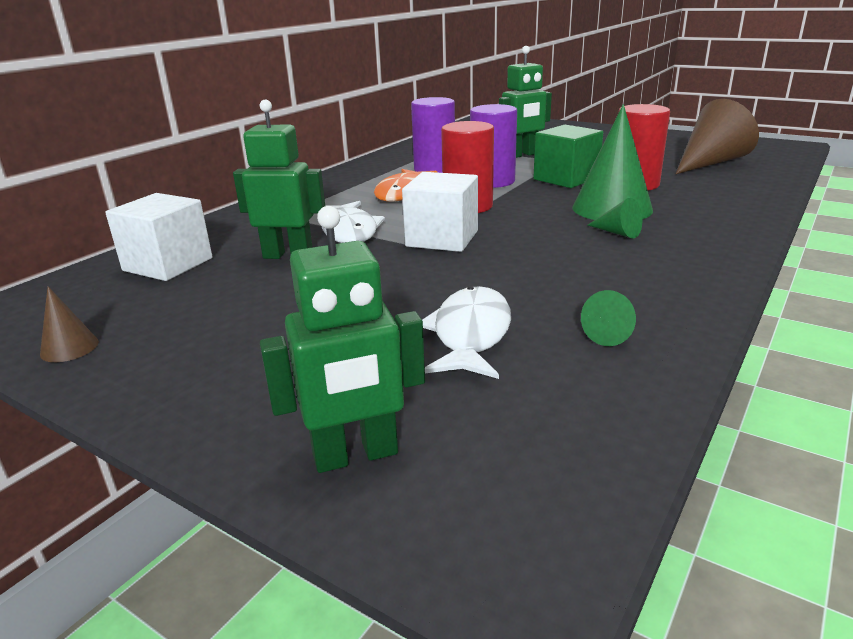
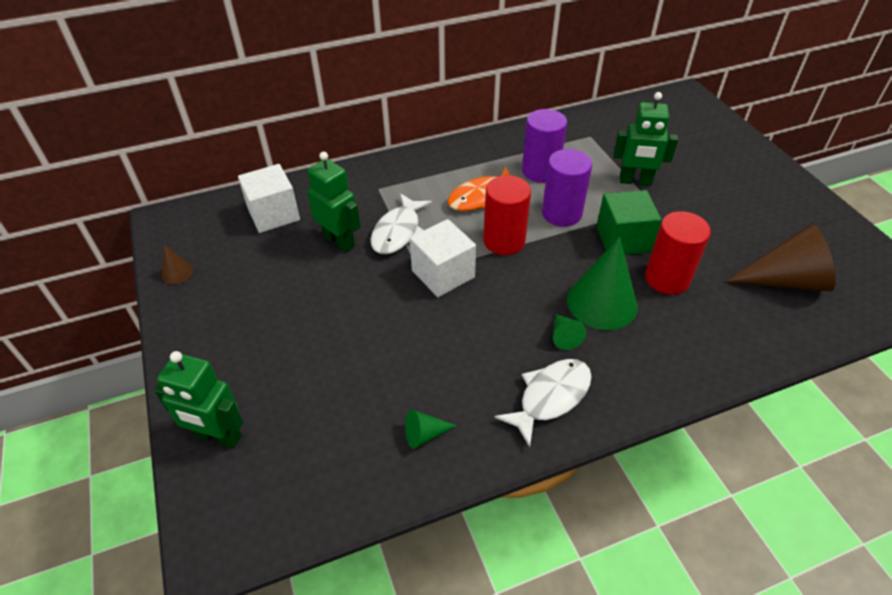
camera: 35 degrees right, 20 degrees up
(470, 334) = (353, 384): white fish -> white fish (550, 397)

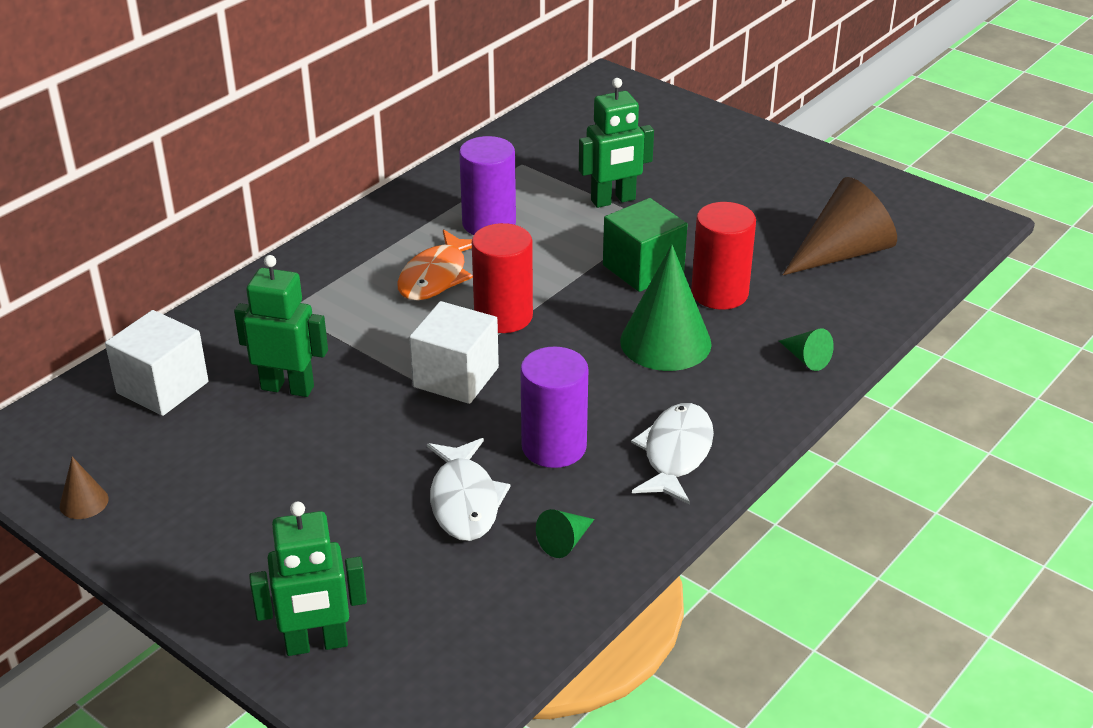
camera: 30 degrees left, 10 degrees down
(398, 232) = (358, 350): white fish -> white fish (464, 501)
(561, 213) = (551, 263): purple cylinder -> purple cylinder (554, 447)
(564, 336) = (648, 390): green cone -> green cone (806, 358)

